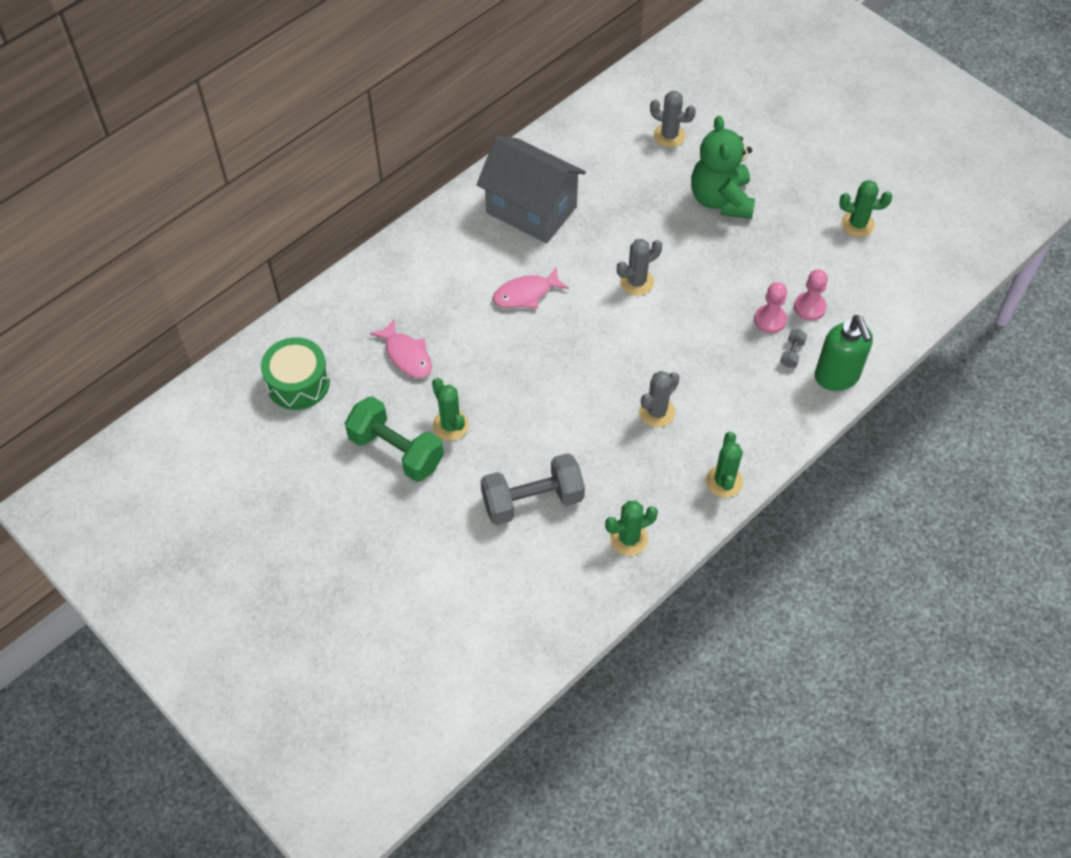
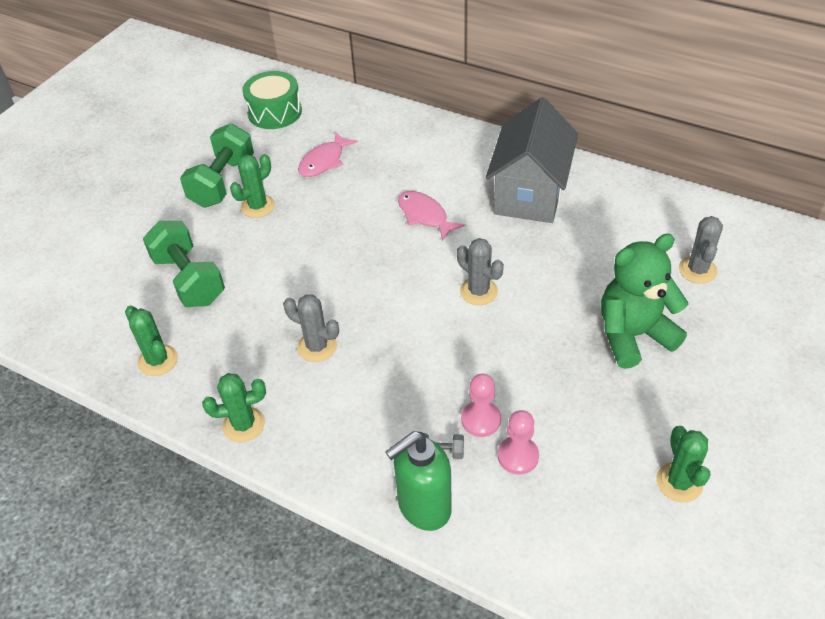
camera: 75 degrees right, 10 degrees down
(532, 500) = (189, 279): grey dumbbell -> green dumbbell

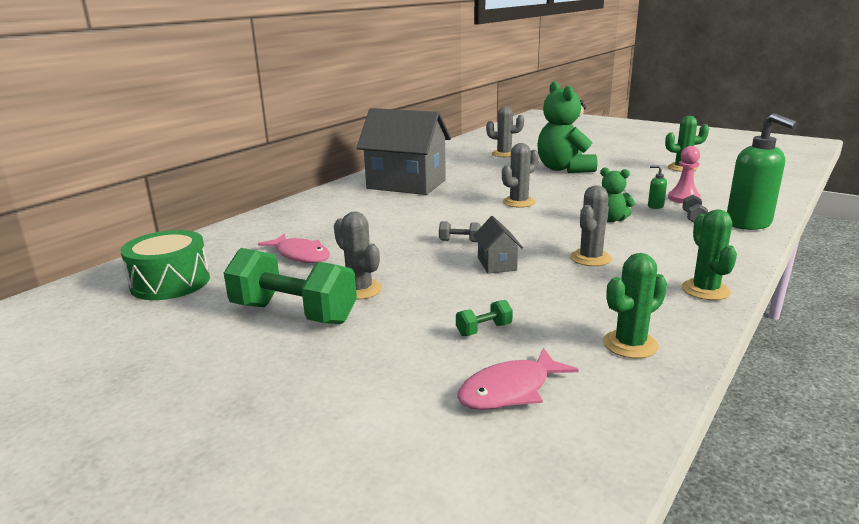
camera: 85 degrees left, 25 degrees down
(189, 279) = (484, 330): green dumbbell -> green dumbbell, size x0.41
(258, 206) = (359, 290): green cactus -> grey cactus
(304, 281) = (497, 264): none -> grey house
(358, 252) = (459, 241): none -> grey dumbbell
(425, 216) = (417, 216): pink fish -> pink fish (510, 390)
(427, 371) = (610, 219): none -> green teddy bear
(481, 420) = (655, 206): pink pawn -> green soap dispenser

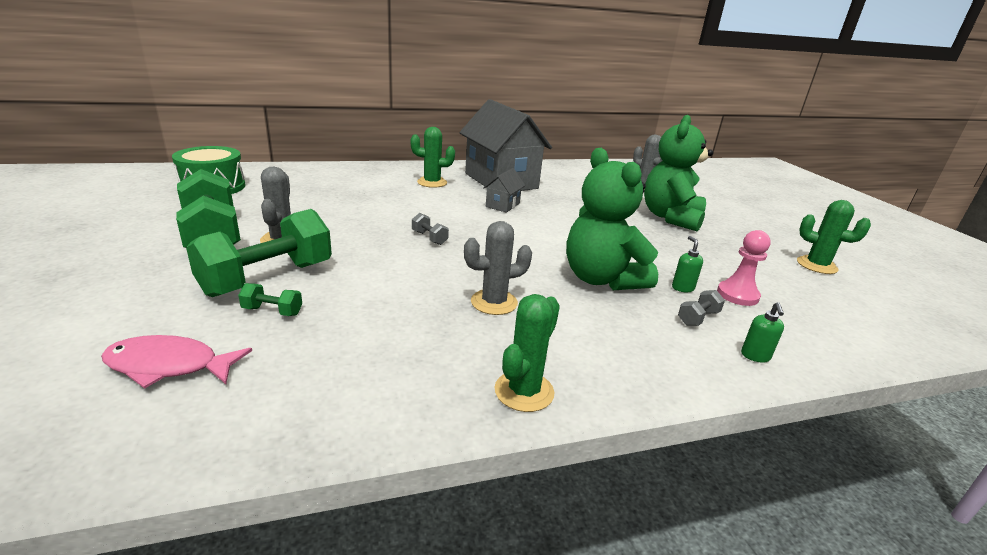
camera: 35 degrees right, 5 degrees up
(300, 255) = (311, 201): pink fish -> none
(424, 315) = (268, 278): none -> green dumbbell
(497, 264) = (409, 268): grey house -> grey house (502, 205)
(519, 202) = (554, 229): grey cactus -> none
(610, 219) = (601, 279): green teddy bear -> green teddy bear, size x1.96
(630, 344) = (330, 393): green cactus -> green cactus (432, 182)
(749, 224) = (755, 356): green soap dispenser -> green soap dispenser, size x0.42

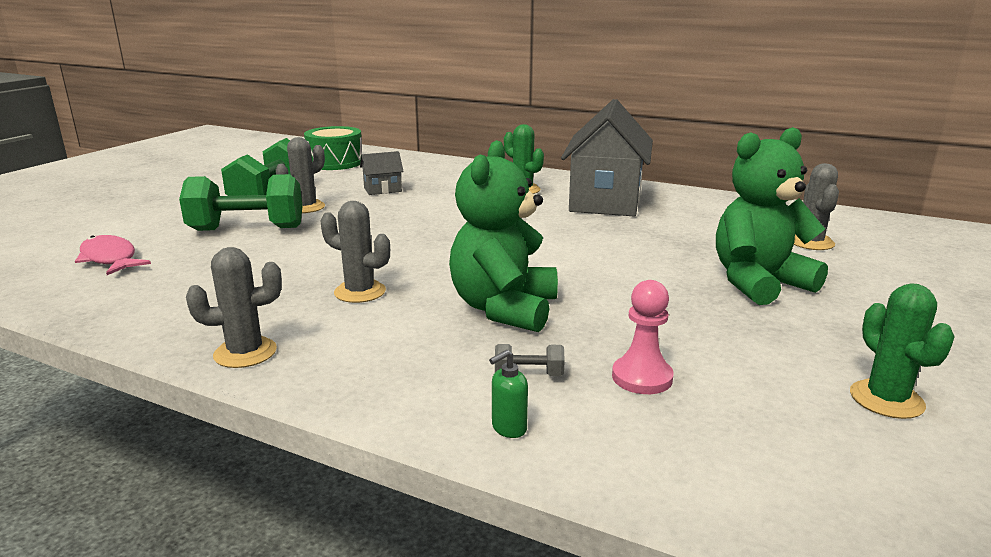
camera: 45 degrees right, 5 degrees down
(272, 311) = (210, 248): green dumbbell -> none
(429, 238) = (416, 232): grey dumbbell -> none
(502, 205) = (552, 223): grey house -> grey house (382, 190)
(524, 391) = (245, 353): green cactus -> grey cactus
(682, 288) = (582, 346): green soap dispenser -> none

